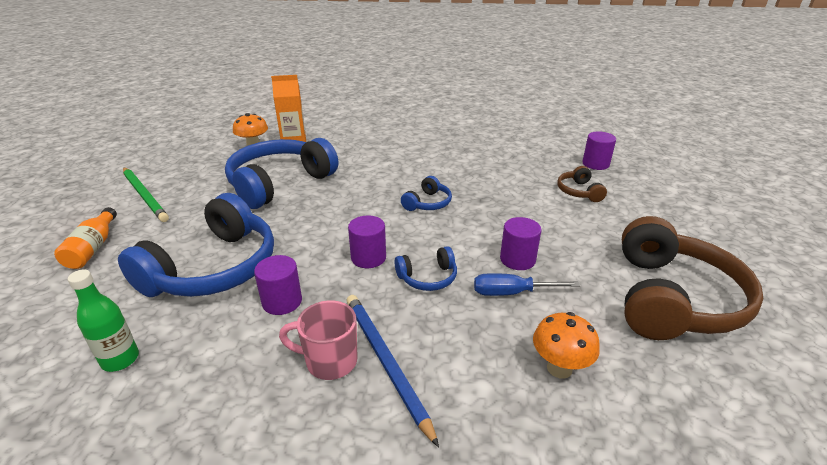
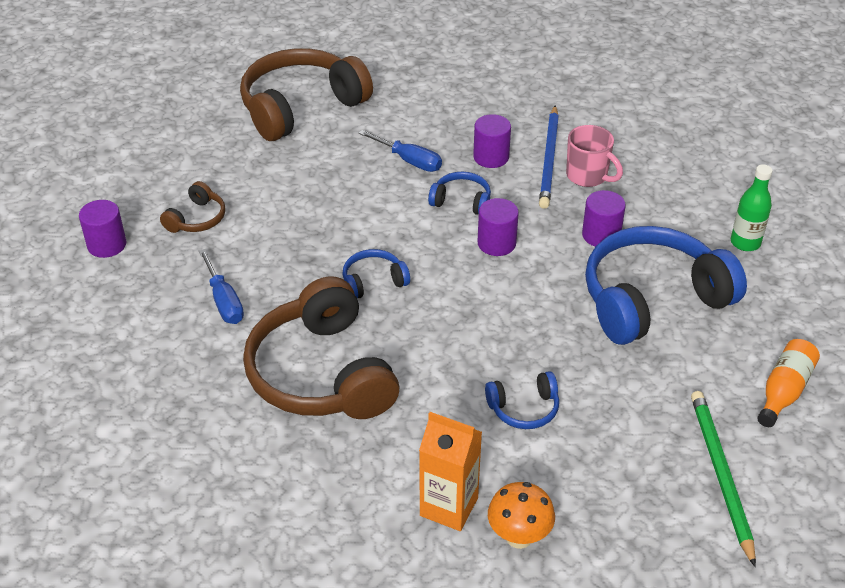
camera: 145 degrees left, 10 degrees up
(280, 183) = (524, 408): blue headphones -> blue headphones, size x0.45
(404, 161) = (322, 373): none -> brown headphones
(495, 166) = (224, 301): none -> blue screwdriver
(517, 259) = (367, 182): purple cylinder -> purple cylinder (491, 157)
(559, 368) = (440, 110): orange mushroom -> none

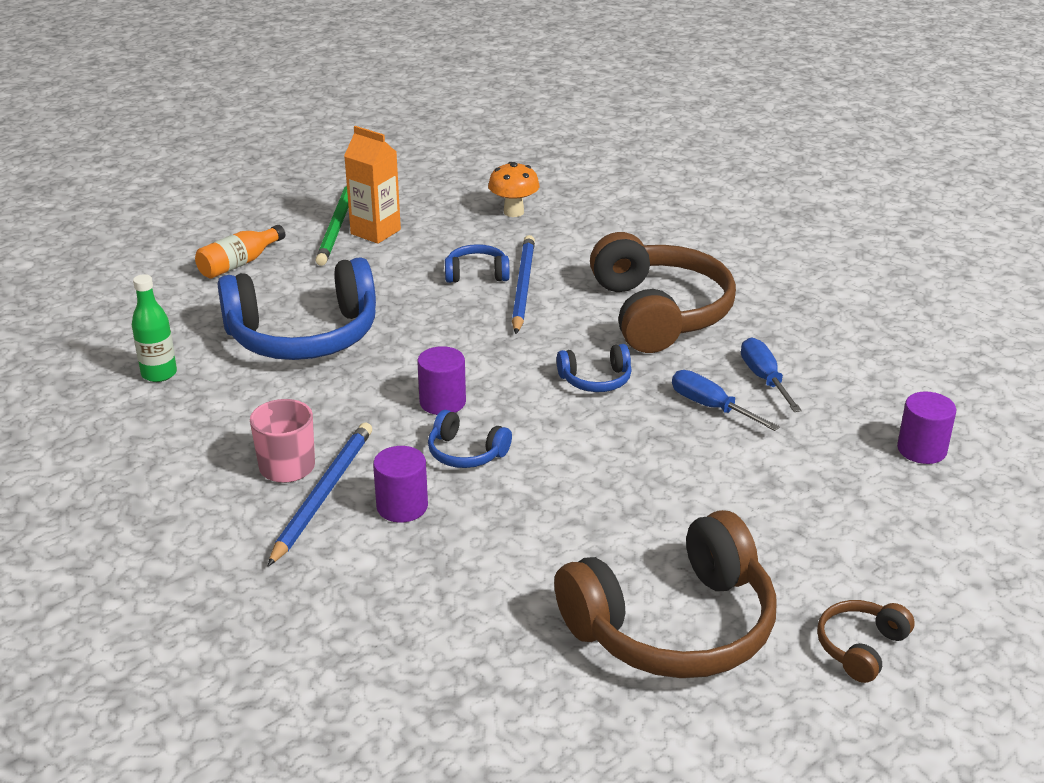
camera: 170 degrees left, 10 degrees down
(197, 219) = (813, 468): brown headphones -> brown headphones (861, 648)
(409, 160) = (519, 515): blue screwdriver -> blue screwdriver (711, 407)
(449, 507) = (562, 229): orange carton -> orange carton (375, 232)
(469, 395) = (523, 286): none -> blue pencil
(601, 235) = (316, 398): purple cylinder -> none

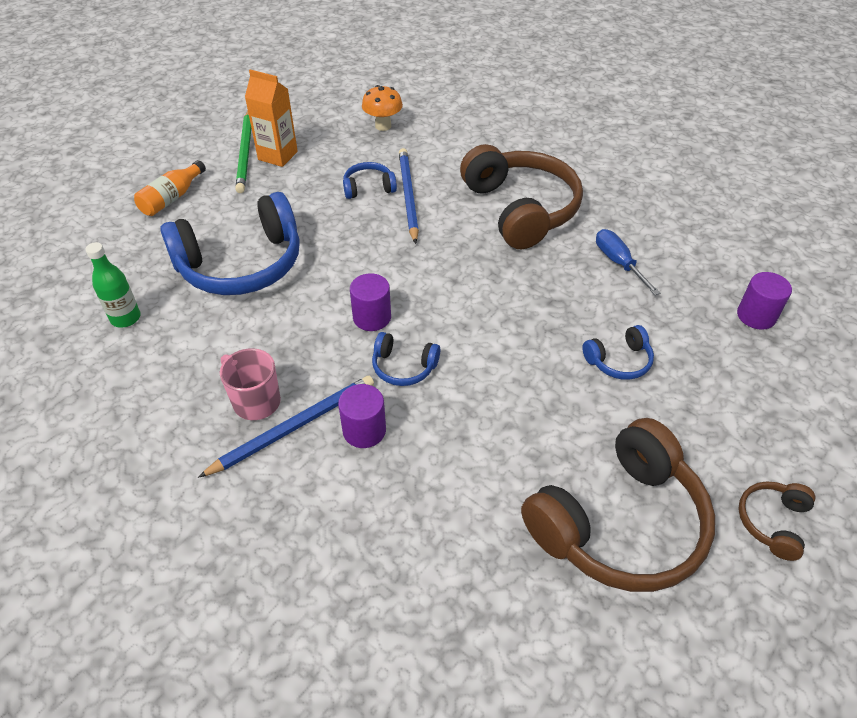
camera: 10 degrees left, 15 degrees up
(323, 494) = (294, 427): blue pencil -> blue pencil turned 45 degrees clockwise
(596, 380) = (489, 279): blue headphones -> blue headphones (619, 361)
(711, 407) = (586, 295): blue screwdriver -> none

